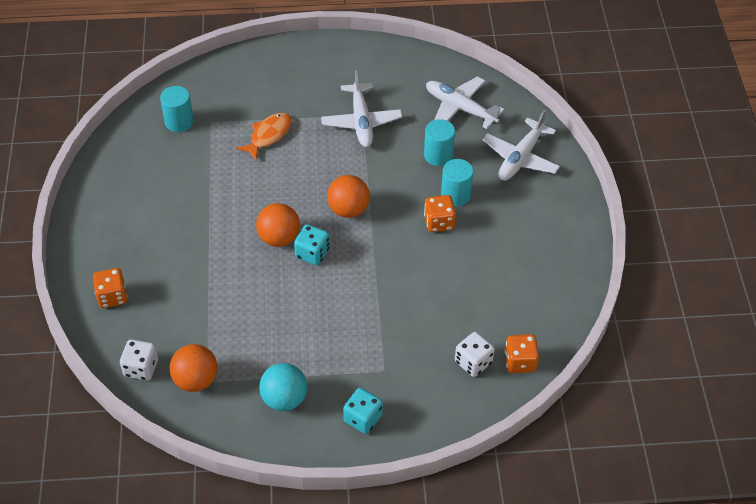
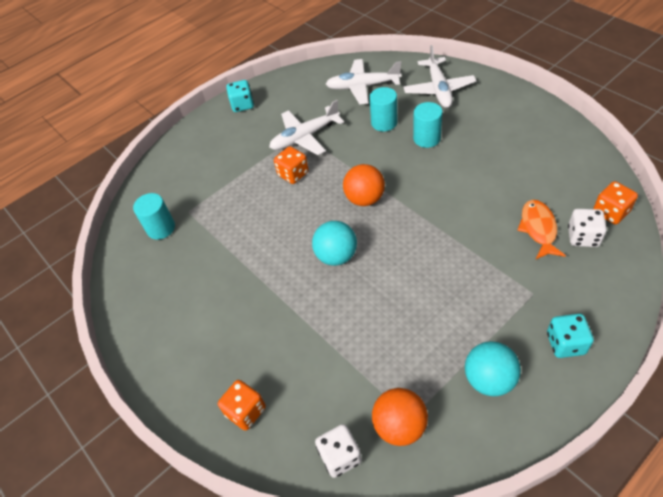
camera: 30 degrees left, 0 degrees up
(268, 135) = (245, 190): orange fish -> orange fish (538, 229)
(279, 238) = (336, 256): orange ball -> turquoise ball
(312, 253) = (375, 248): turquoise dice -> turquoise dice (242, 105)
(361, 122) = (305, 137): white plane -> white plane turned 105 degrees clockwise
(439, 222) = (438, 162): orange dice -> orange dice (293, 174)

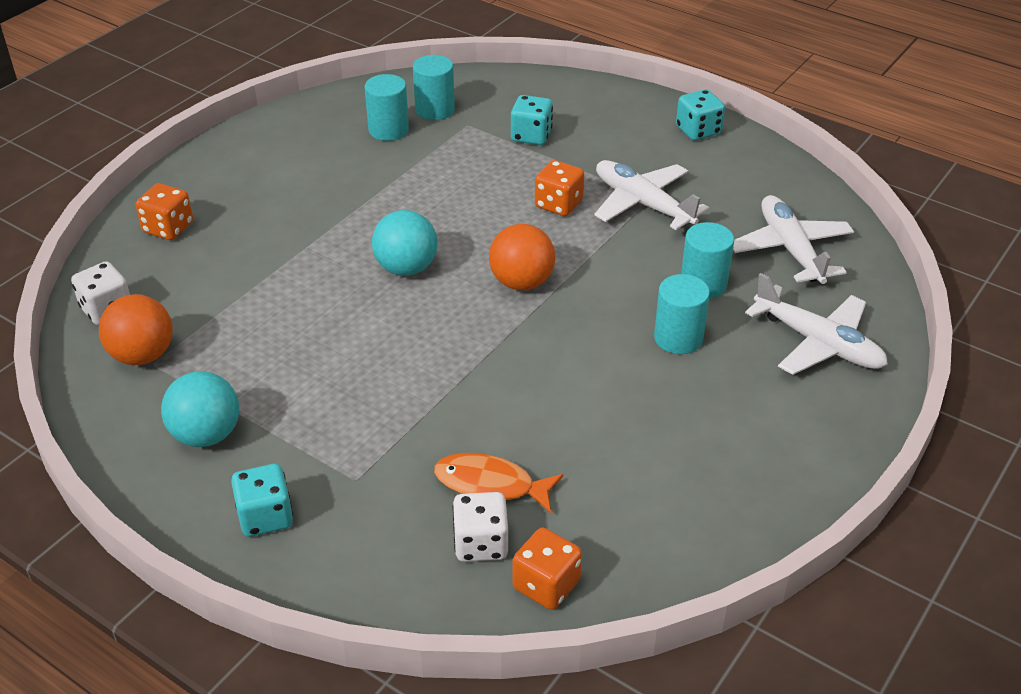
camera: 70 degrees right, 10 degrees down
(174, 257) = (388, 130): none -> turquoise cylinder
(215, 180) = (531, 136): none -> turquoise dice
(439, 89) = (818, 343): white plane -> white plane turned 120 degrees counterclockwise
(538, 229) = (490, 485): orange fish -> orange fish turned 150 degrees counterclockwise

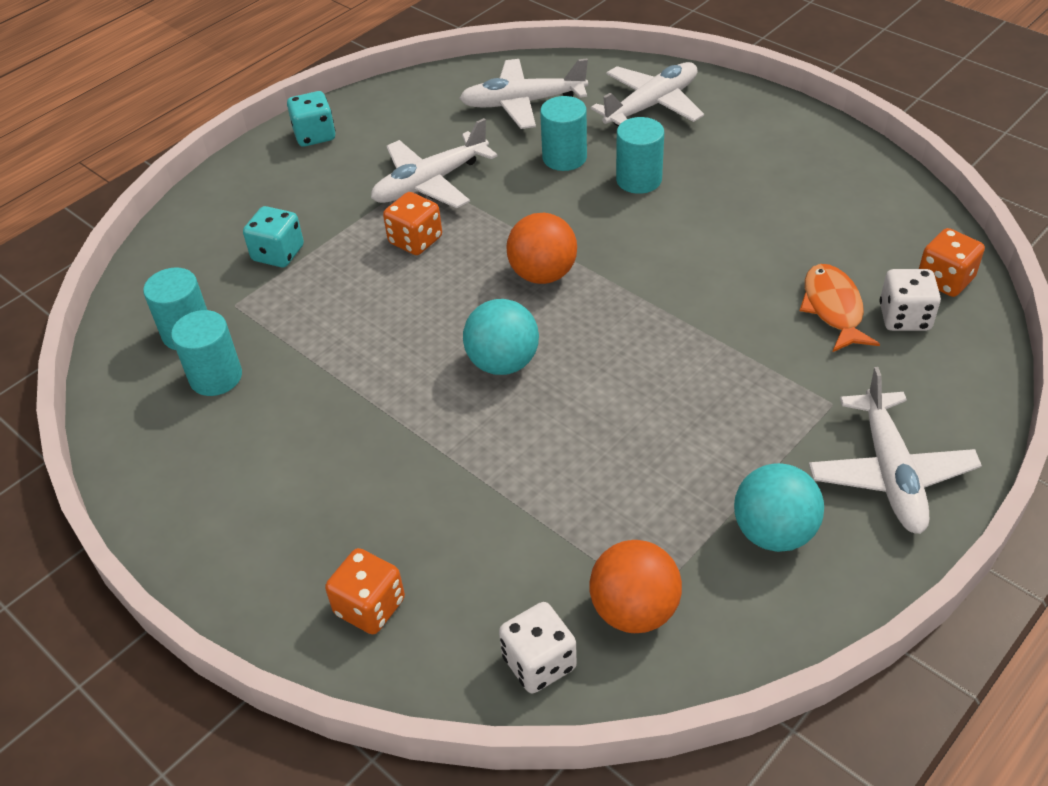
camera: 80 degrees left, 5 degrees up
(265, 517) = (890, 473): turquoise dice -> white plane
(490, 485) = (833, 308): orange fish -> orange fish turned 150 degrees clockwise

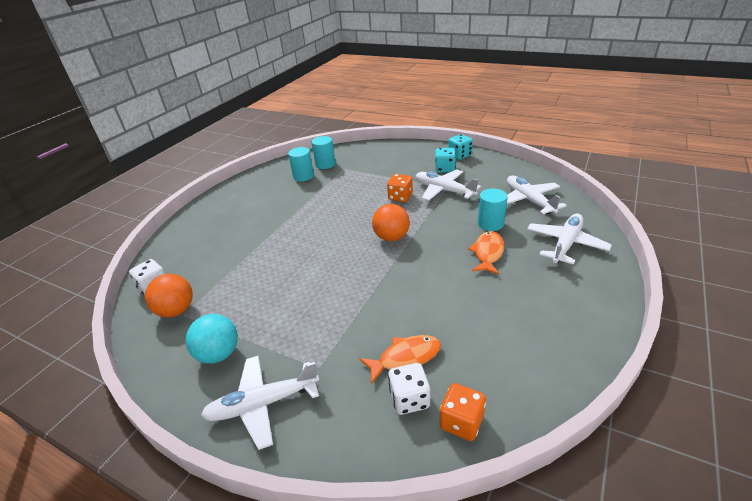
camera: 75 degrees right, 10 degrees down
(278, 253) = (377, 169): turquoise dice -> turquoise dice (445, 169)
(370, 607) = (189, 238): orange dice -> none
(503, 363) = (326, 239): turquoise ball -> none
(639, 180) = (488, 253): turquoise cylinder -> orange fish
(652, 105) = (566, 244): white plane -> white plane turned 90 degrees counterclockwise

